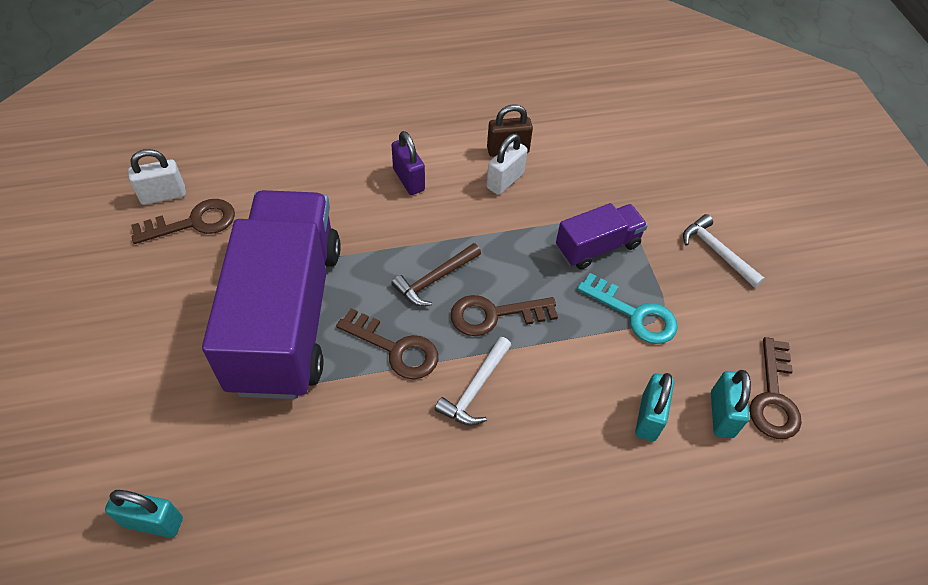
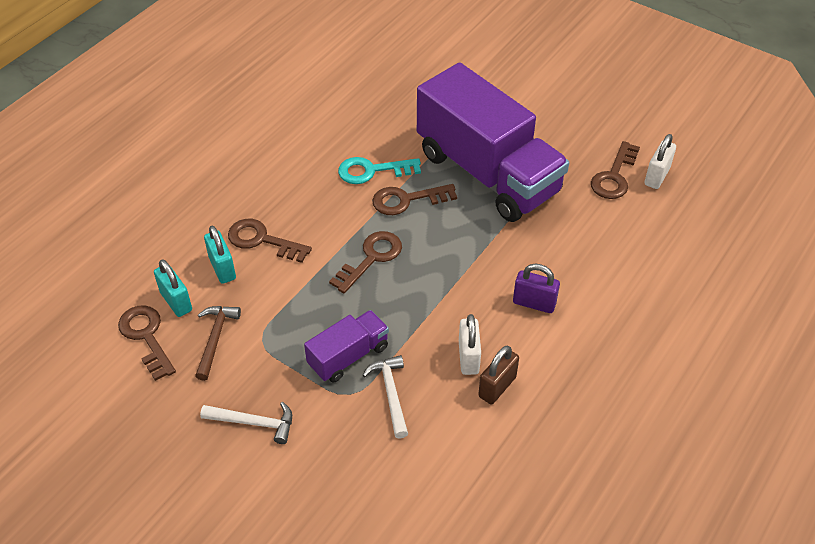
camera: 140 degrees right, 5 degrees down
(153, 522) = (425, 69): turquoise padlock -> none
(435, 279) = (431, 252): brown hammer -> brown hammer (215, 339)
(475, 389) = (339, 213): white hammer -> white hammer (390, 394)
(582, 419) = (262, 240): none -> brown key
(597, 247) = (348, 356): purple truck -> purple truck turned 150 degrees counterclockwise
(634, 314) = (280, 325): turquoise key -> turquoise key (372, 171)

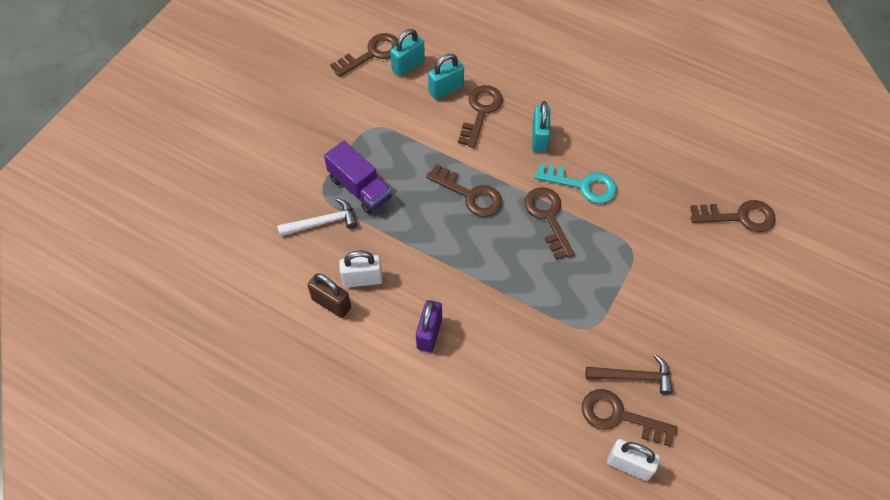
camera: 85 degrees right, 10 degrees up
(215, 339) = (372, 96): brown hammer -> brown hammer (633, 376)
(254, 423) = (294, 133): white hammer -> none
(308, 196) = (539, 138): none -> turquoise padlock
(372, 171) = (582, 185): turquoise key -> turquoise key turned 120 degrees clockwise
(421, 74) = (739, 217): none -> brown key
(487, 173) = (599, 287): purple truck -> none

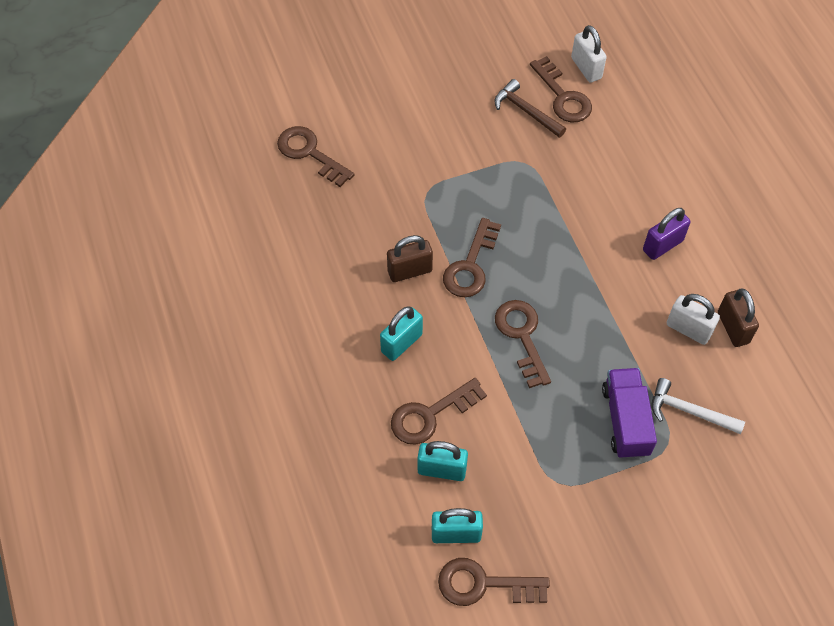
camera: 140 degrees left, 0 degrees up
(582, 185) = (409, 271): turquoise key -> brown padlock

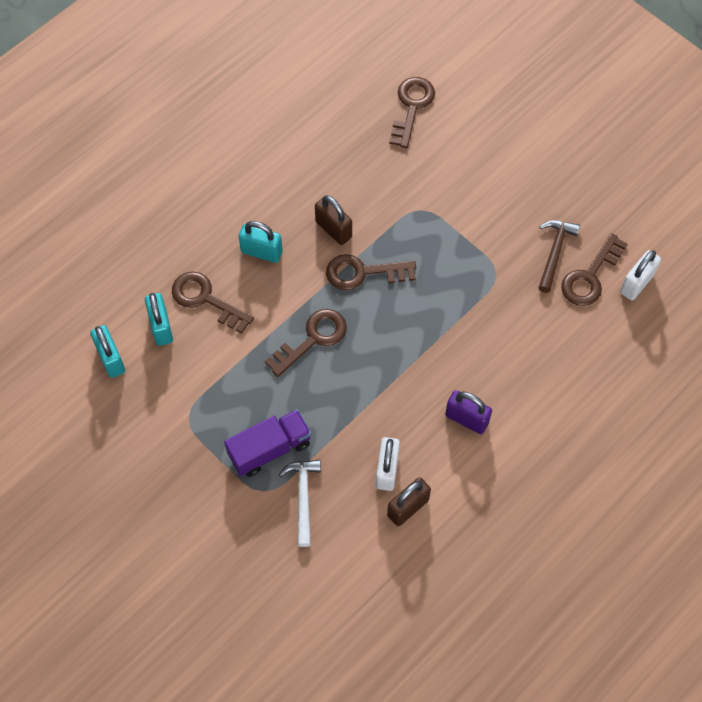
camera: 65 degrees right, 5 degrees up
(483, 584) = (77, 395): brown key -> none

